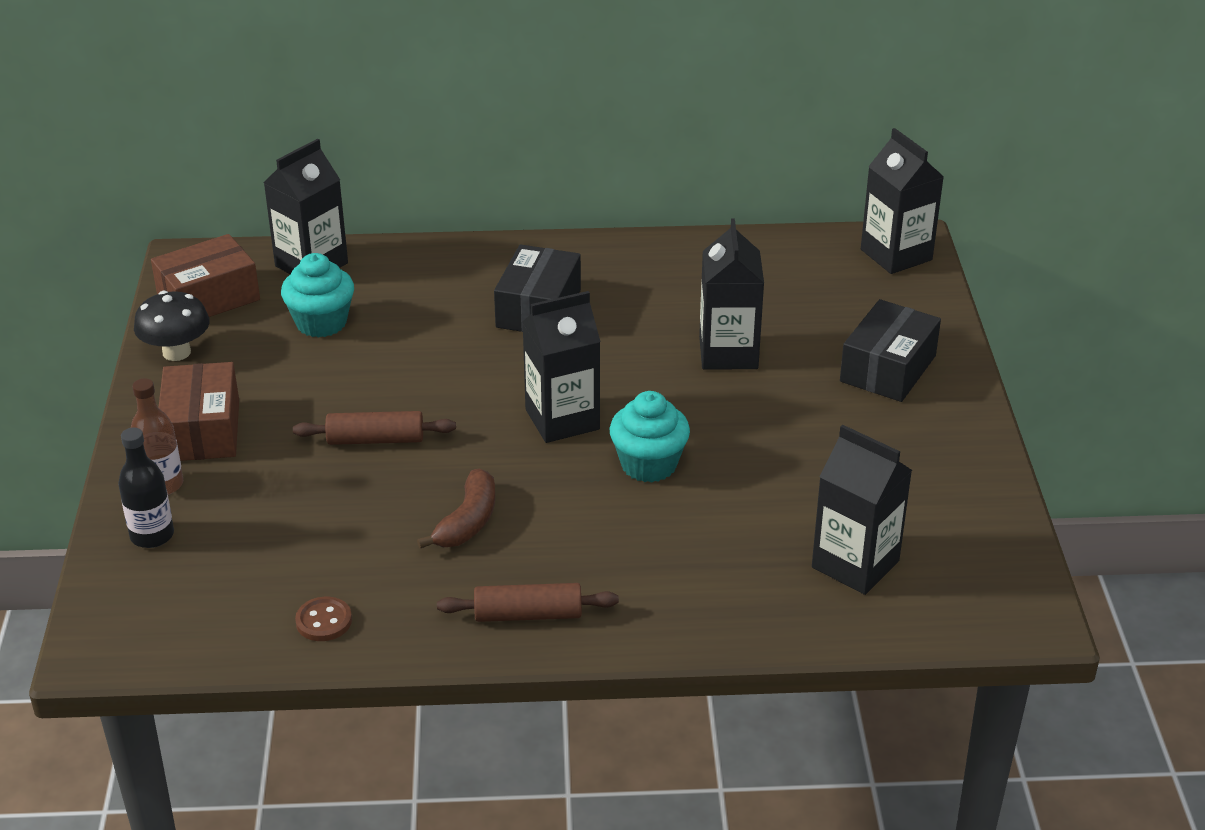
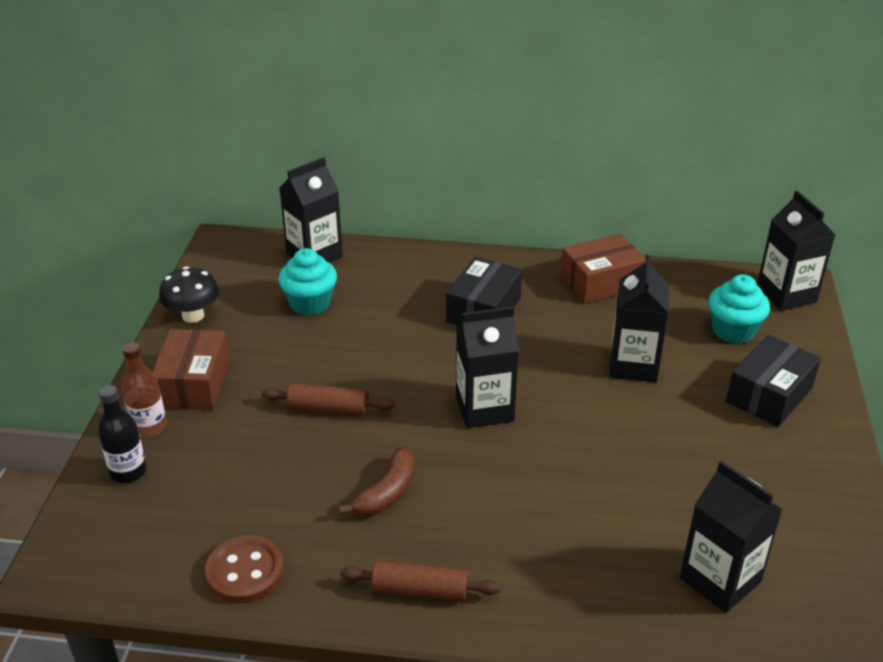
camera: 10 degrees right, 0 degrees up
(208, 297) = (229, 274): brown box -> brown box (601, 282)
(324, 621) = (245, 572): brown button -> brown button, size x1.60
(649, 464) = (550, 459): turquoise cupcake -> turquoise cupcake (733, 330)

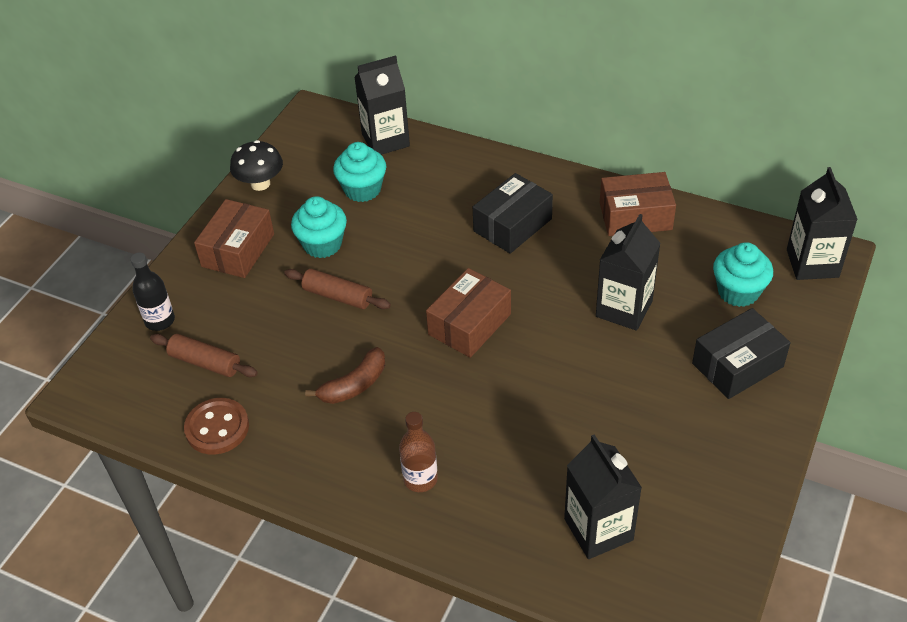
camera: 20 degrees right, 10 degrees up
(149, 427) = (189, 284): brown bottle -> brown bottle (420, 479)
(289, 362) = (322, 244): none -> turquoise cupcake
(420, 590) = (345, 476): brown rolling pin -> brown rolling pin (205, 362)
(484, 409) = (469, 324): black carton -> brown box

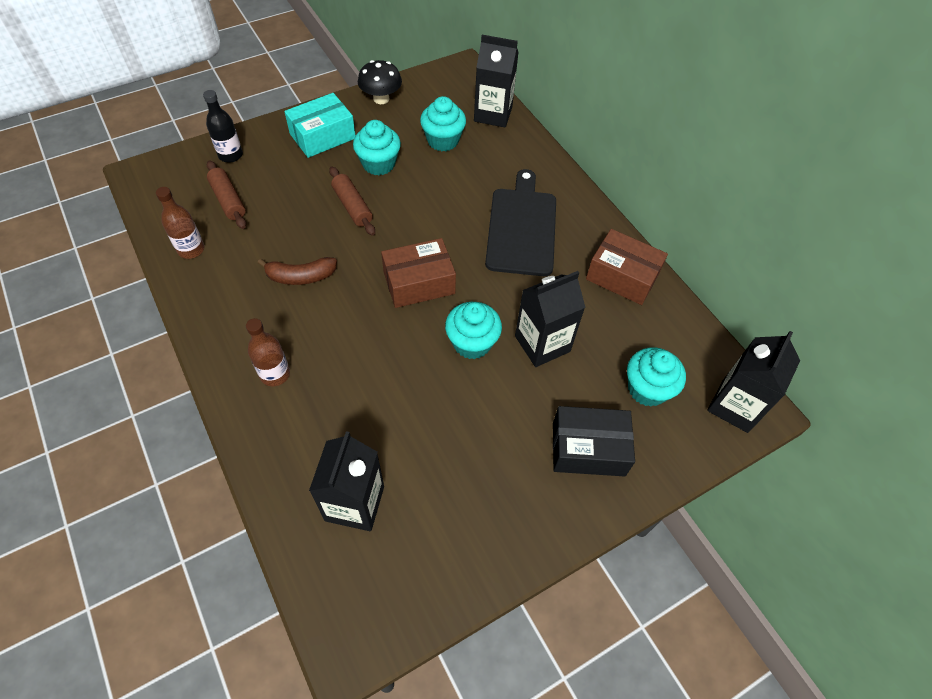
camera: 30 degrees right, 10 degrees up
(217, 428) = (191, 249): brown button -> brown bottle
(238, 250) = (322, 136): brown box -> turquoise box
(512, 225) = (522, 228): black box -> black cutting board
(566, 344) = (472, 343): none -> turquoise cupcake

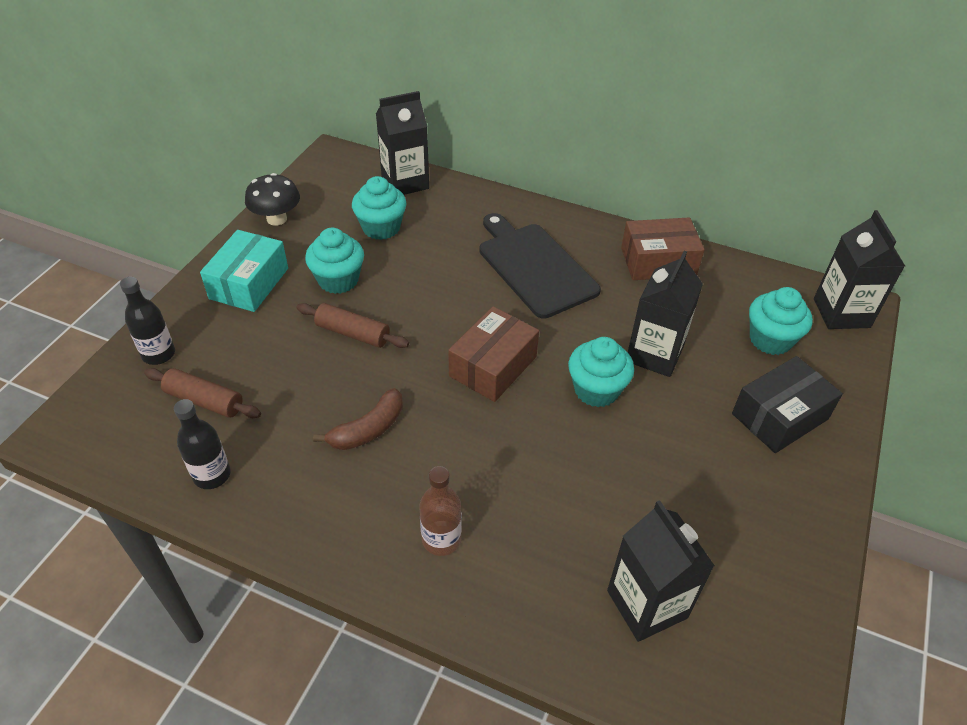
camera: 35 degrees left, 10 degrees down
(191, 249) = (212, 475): brown bottle -> black bottle

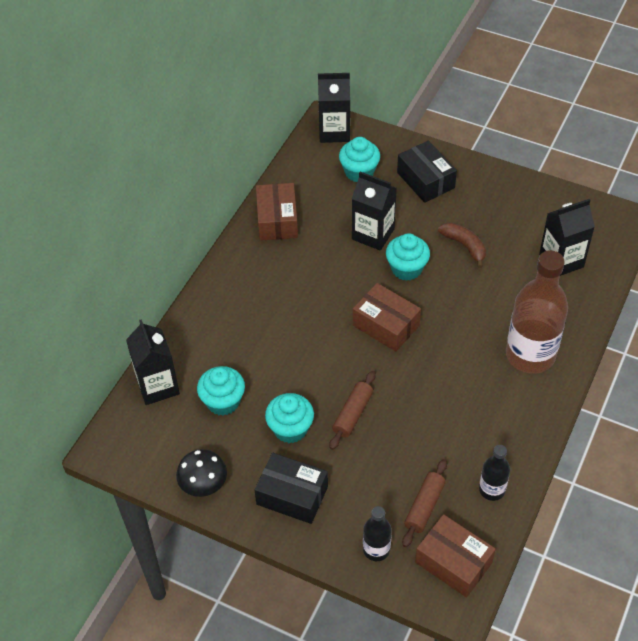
camera: 85 degrees left, 5 degrees up
(117, 428) = (453, 562): none -> brown box
(249, 283) = (292, 495): turquoise box -> black box
(368, 429) = (447, 398): brown banana -> brown banana (464, 246)
(441, 539) = (530, 355): brown bottle -> brown bottle, size x2.05
(534, 267) = (279, 296): black cutting board -> none

